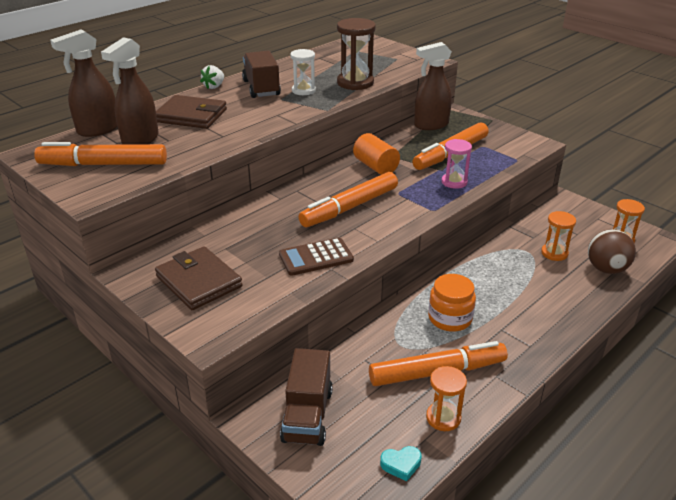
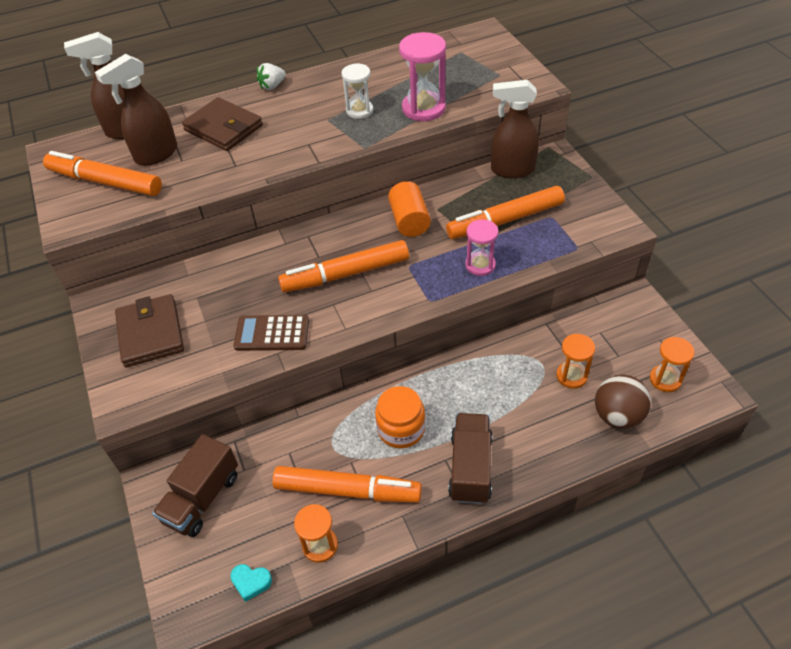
camera: 25 degrees right, 15 degrees up
(261, 88) = (318, 98): brown truck -> brown truck (470, 468)
(355, 83) = (423, 108): brown hourglass -> pink hourglass

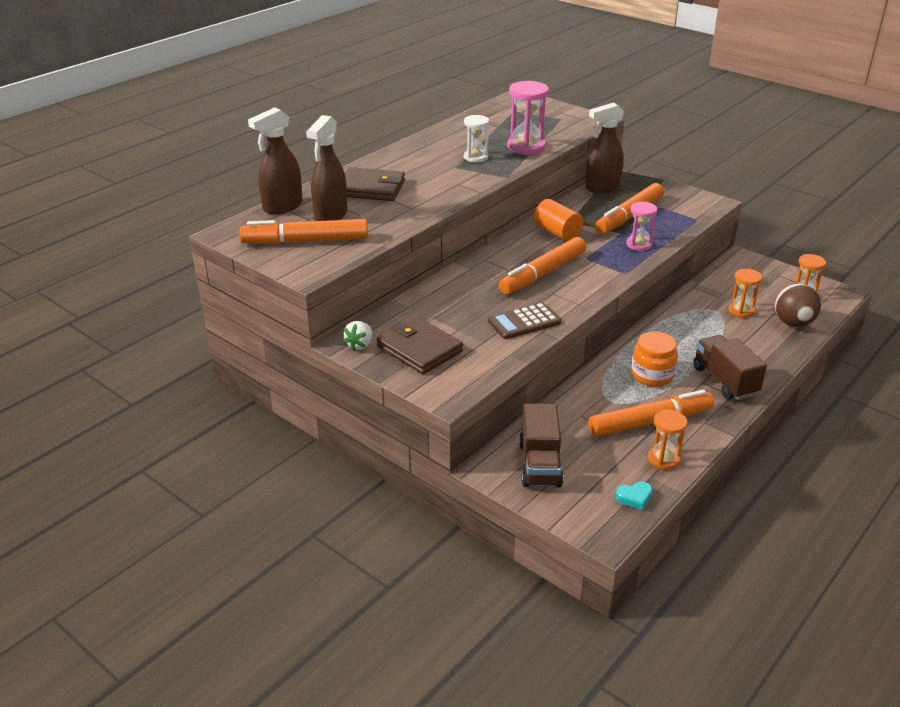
camera: 30 degrees left, 15 degrees down
(272, 86) = (381, 156): white strawberry -> white strawberry (360, 345)

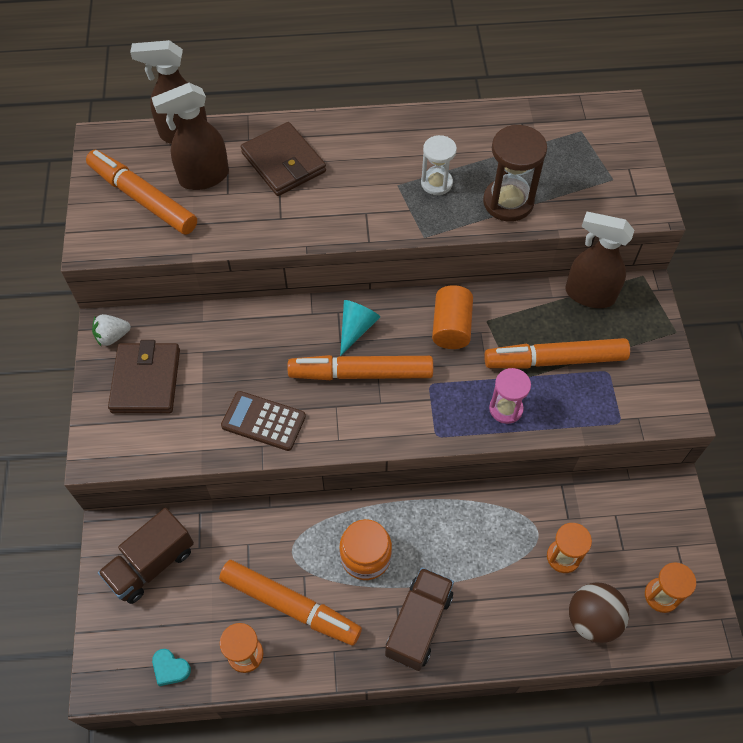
camera: 45 degrees right, 25 degrees up
(507, 260) = (356, 328): none -> turquoise cone
(526, 147) = (508, 202): pink hourglass -> brown hourglass

